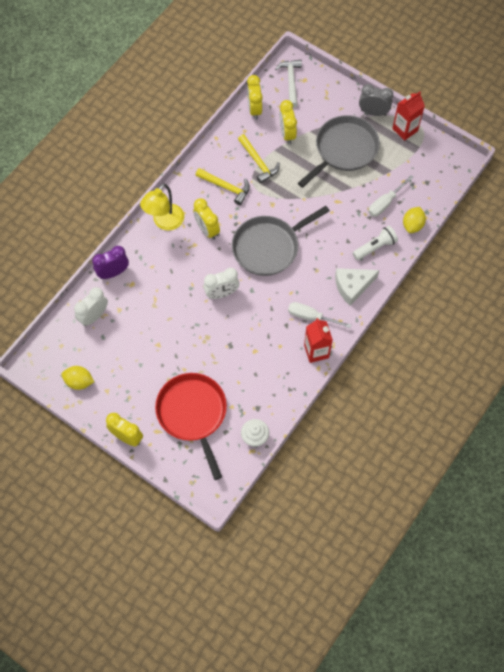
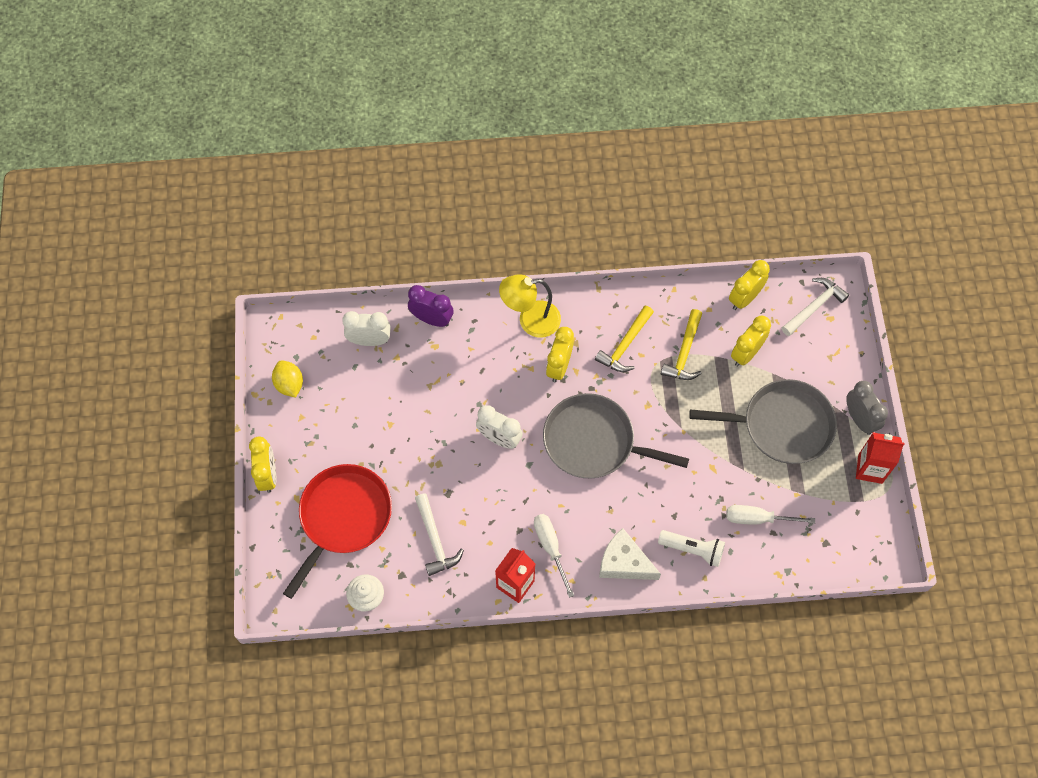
camera: 50 degrees right, 0 degrees up
(226, 187) = (625, 345): yellow hammer -> yellow hammer turned 45 degrees clockwise
(252, 374) = (435, 540): none -> white hammer
(412, 225) = (756, 568): yellow lemon -> none

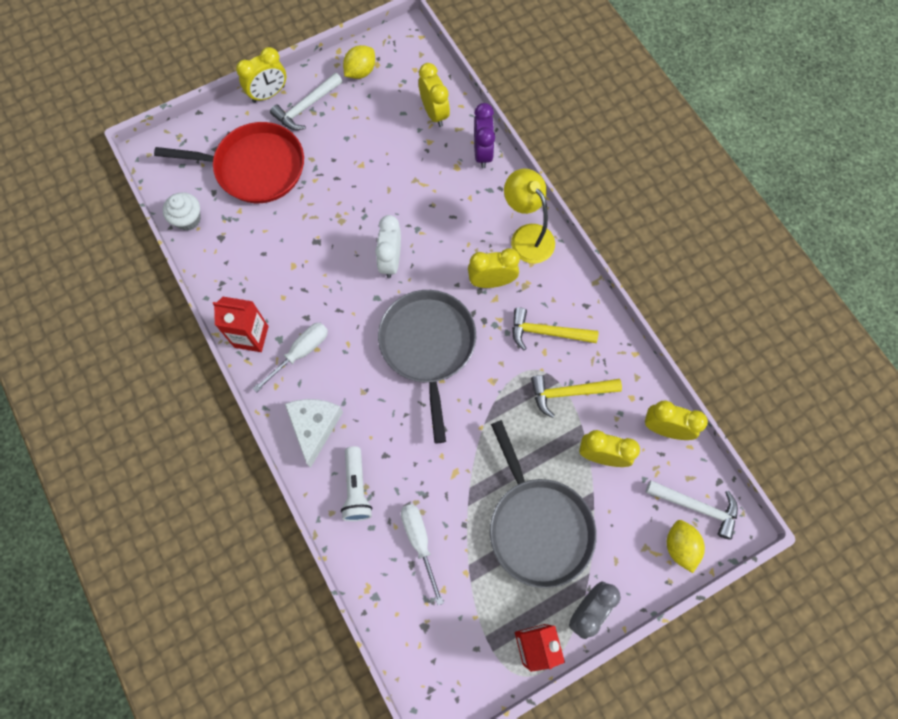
camera: 65 degrees right, 5 degrees up
(369, 340) = (434, 113): white clock -> yellow clock
(435, 540) = (265, 250): white hammer -> white hammer (306, 107)
(839, 333) = (680, 546): none -> yellow lemon

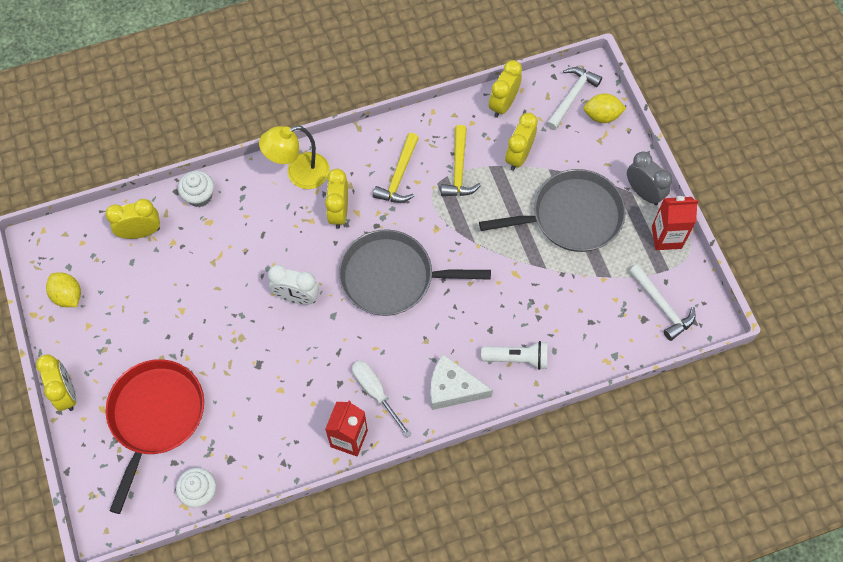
camera: 80 degrees left, 5 degrees down
(306, 107) = (95, 356): white hammer -> white hammer (662, 306)
(419, 542) = (572, 312): white screwdriver -> none
(482, 153) = (199, 196): purple clock -> white cupcake

